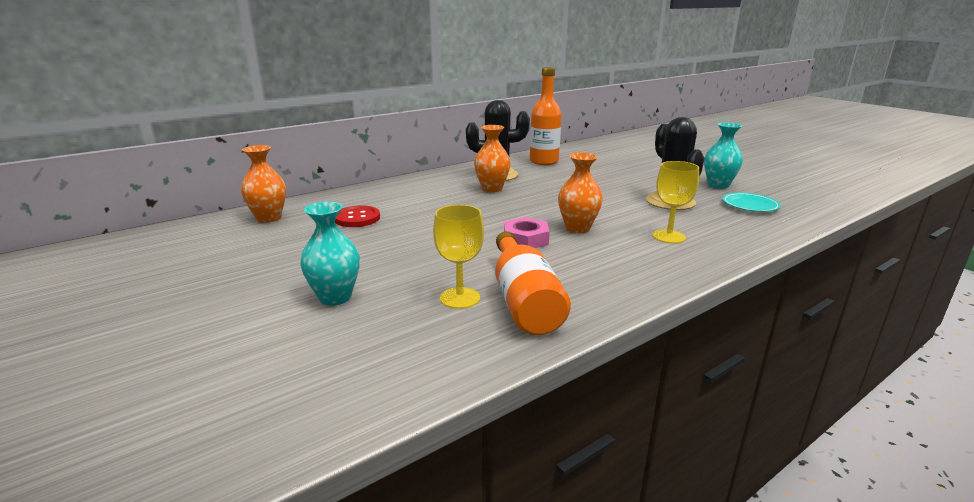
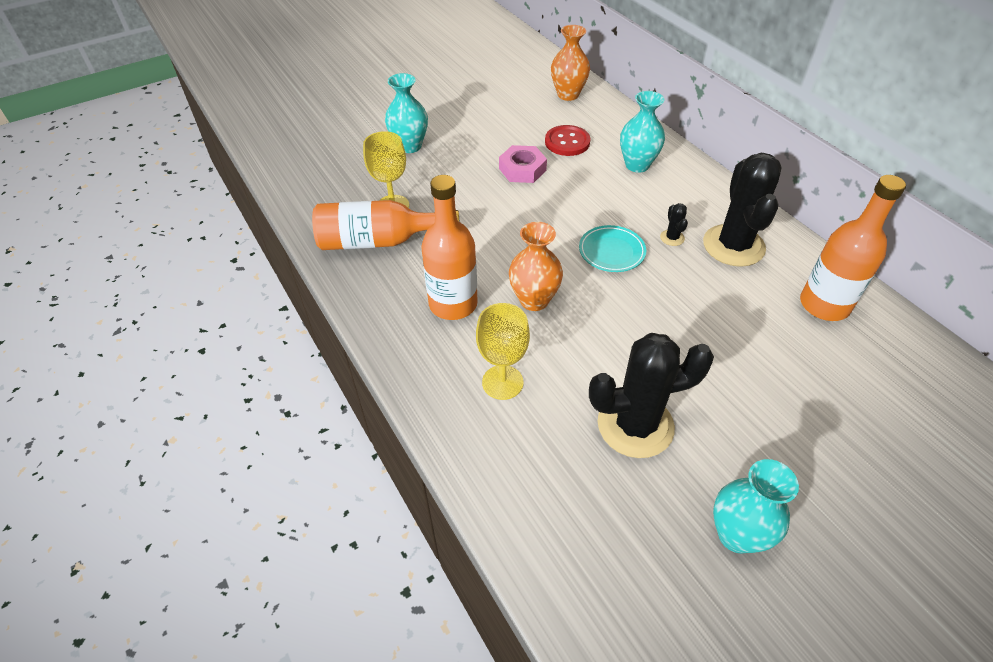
camera: 95 degrees right, 25 degrees up
(400, 195) = (637, 165): none -> turquoise vase
(492, 189) = (672, 238): orange vase -> black cactus
(525, 239) = (505, 254): pink nut -> pink nut (522, 169)
(599, 257) = (453, 304): none -> orange bottle
(750, 205) = (624, 539): turquoise plate -> turquoise plate (611, 252)

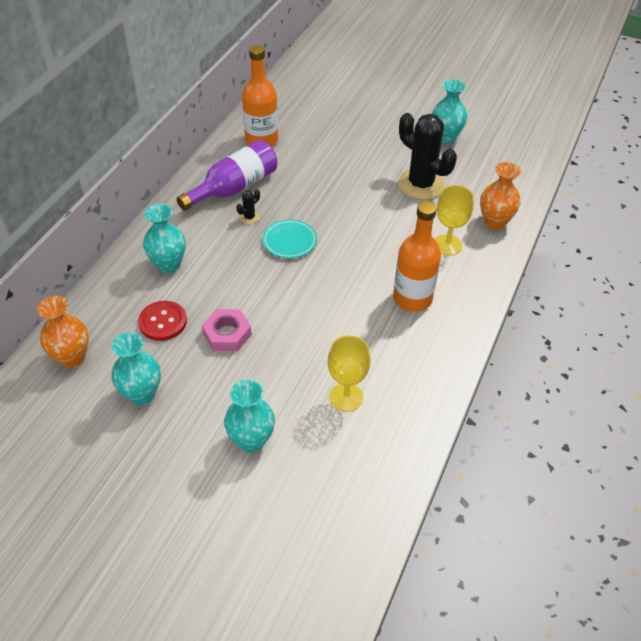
camera: 125 degrees left, 0 degrees up
(378, 241) = (393, 379): orange bottle -> none
(502, 113) = (142, 394): none -> turquoise vase
(534, 300) = (371, 260): orange vase -> orange vase (494, 222)
(733, 246) = (234, 187): black cactus -> purple bottle

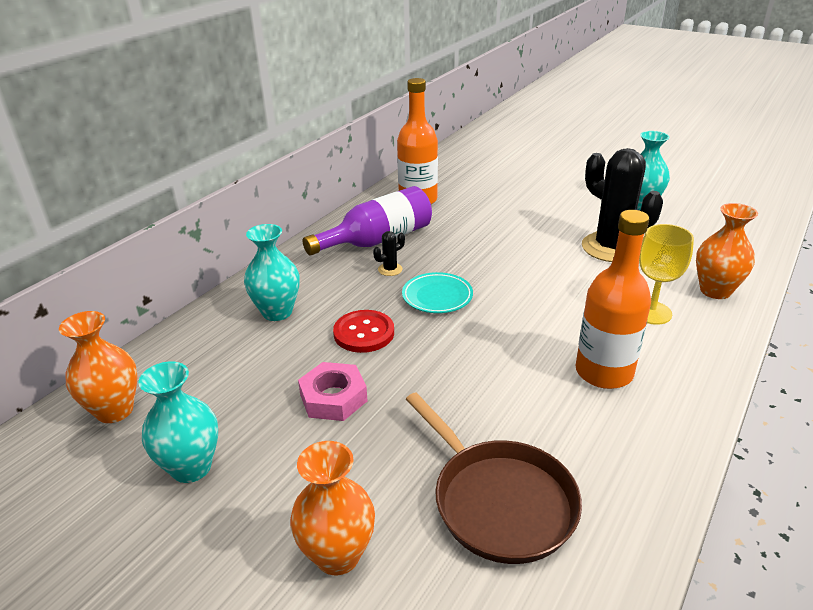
camera: 10 degrees right, 15 degrees down
(163, 322) = (250, 376): red button -> red button (364, 333)
(251, 440) = (337, 555): turquoise vase -> orange vase
(346, 397) = (499, 501): yellow goblet -> brown pan

